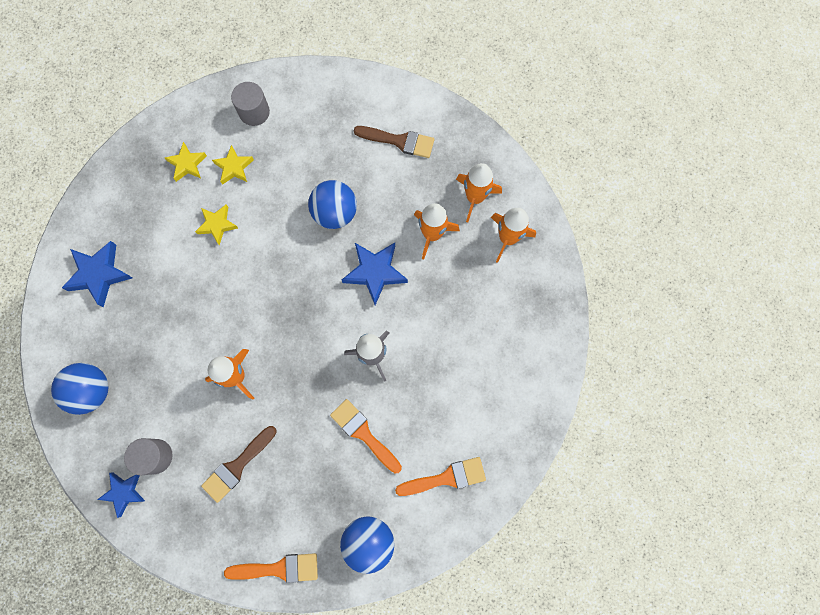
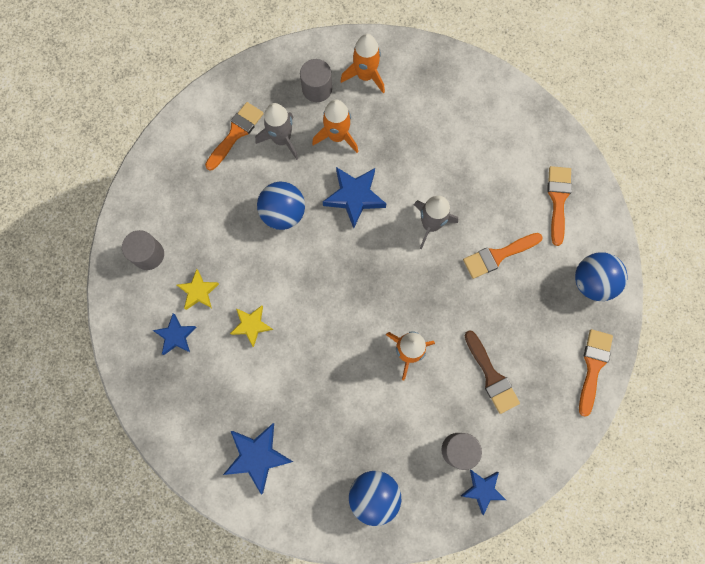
camera: 70 degrees left, 0 degrees up
(187, 164) = (176, 336): yellow star -> blue star
(399, 141) = (236, 133): brown brush -> orange brush
(409, 184) = (281, 139): none -> grey rocket
(475, 197) = (317, 89): orange rocket -> grey cylinder

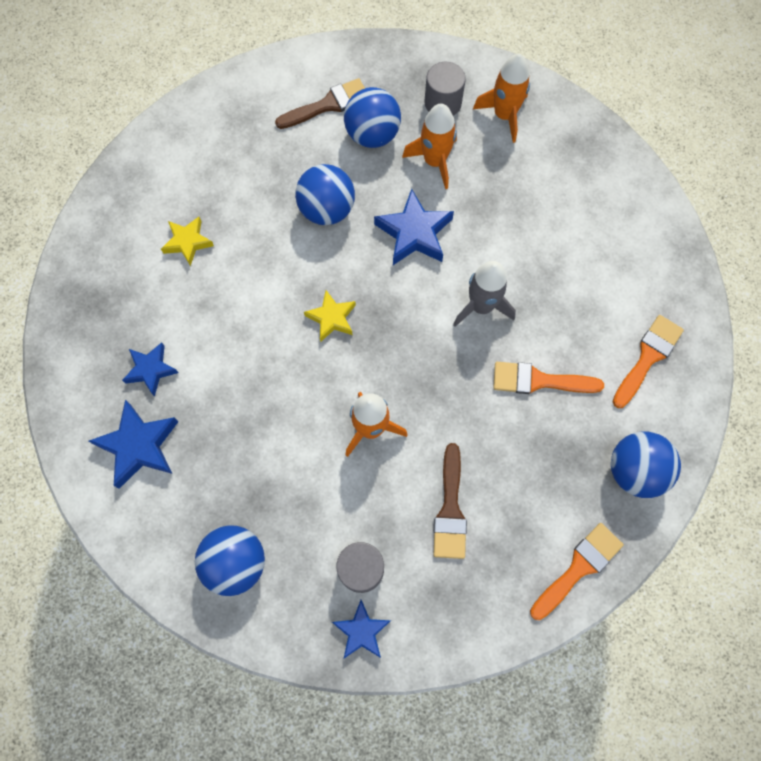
camera: 30 degrees right, 5 degrees down
(148, 254) = (161, 178): grey cylinder -> none
(176, 336) = (136, 274): blue star -> blue star (151, 370)
(236, 133) = (328, 105): orange brush -> brown brush
(251, 325) = (220, 306): yellow star -> yellow star (332, 318)
(281, 139) = (372, 135): grey rocket -> blue ball

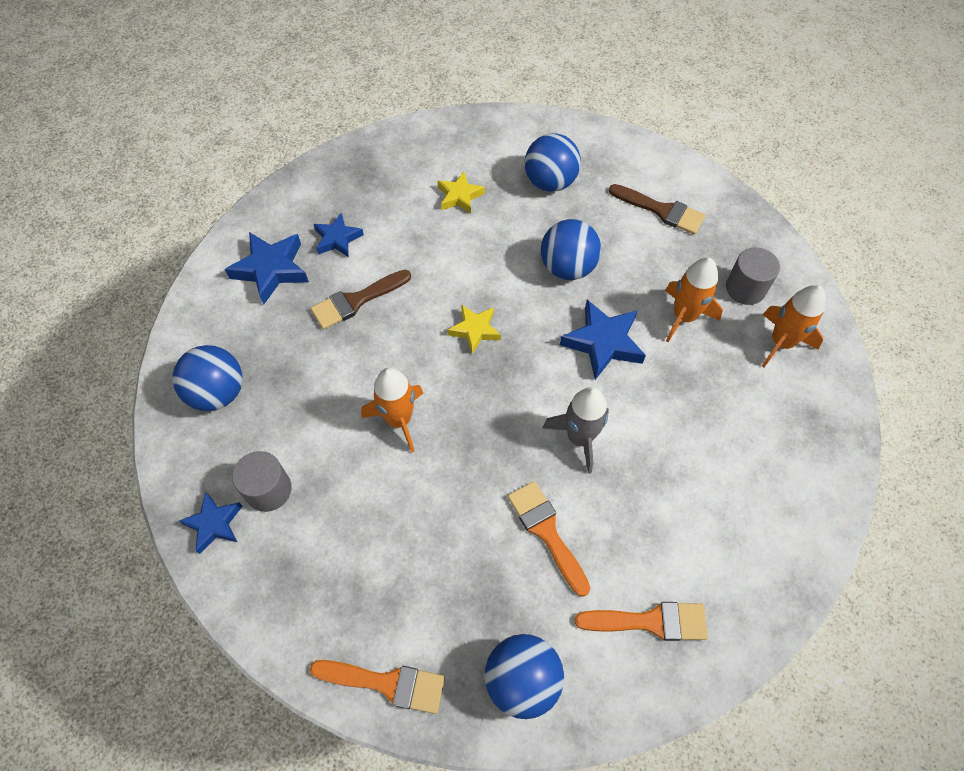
camera: 55 degrees right, 10 degrees down
(372, 135) = (664, 257): blue ball -> blue ball (550, 182)
(450, 509) = (369, 529): brown brush -> brown brush (356, 301)

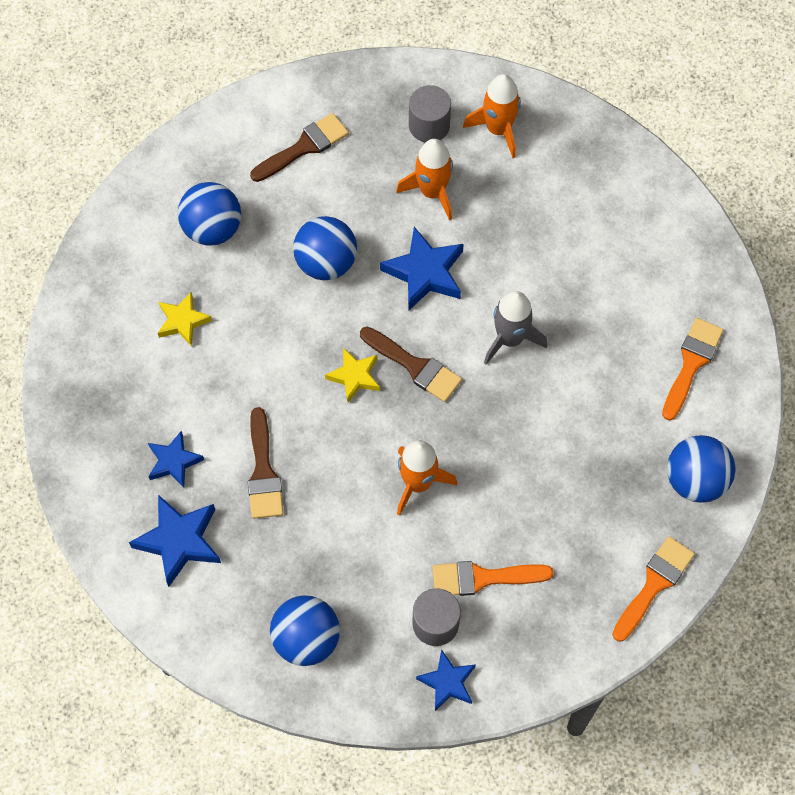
camera: 65 degrees left, 5 degrees up
(509, 371) = (415, 366): none -> brown brush
(546, 532) = (583, 406): orange brush -> orange brush (483, 578)

